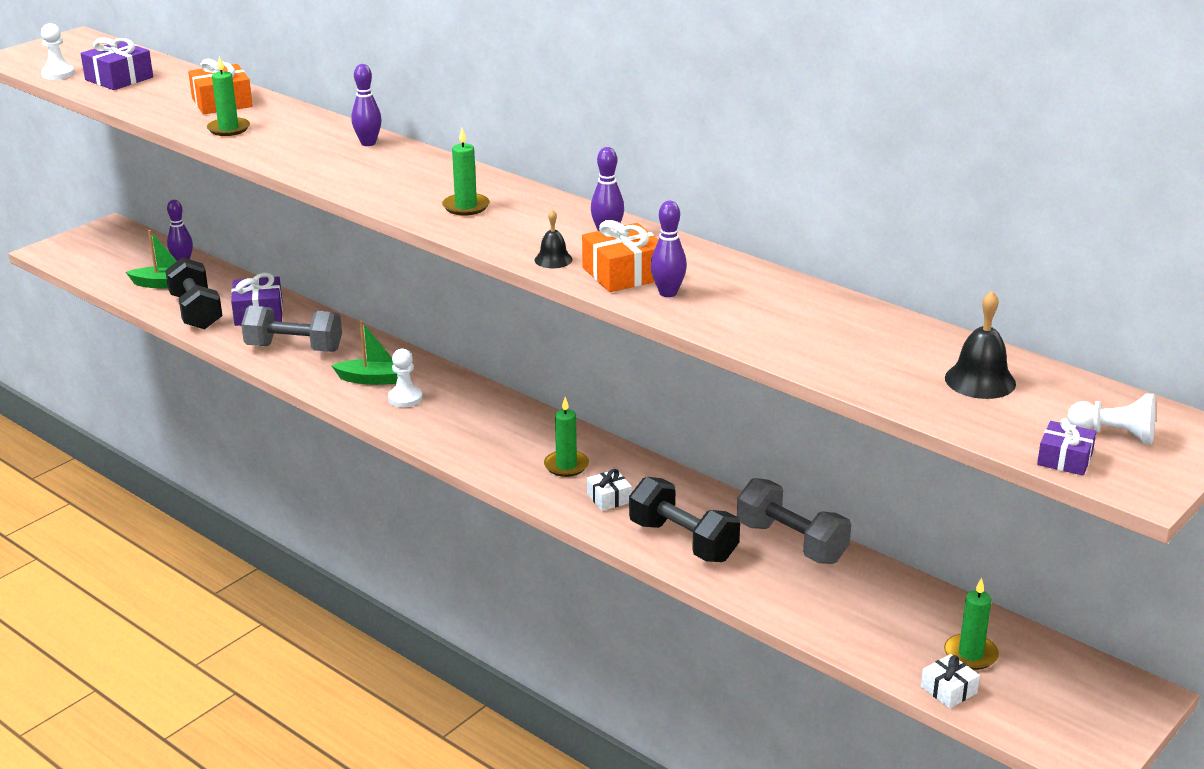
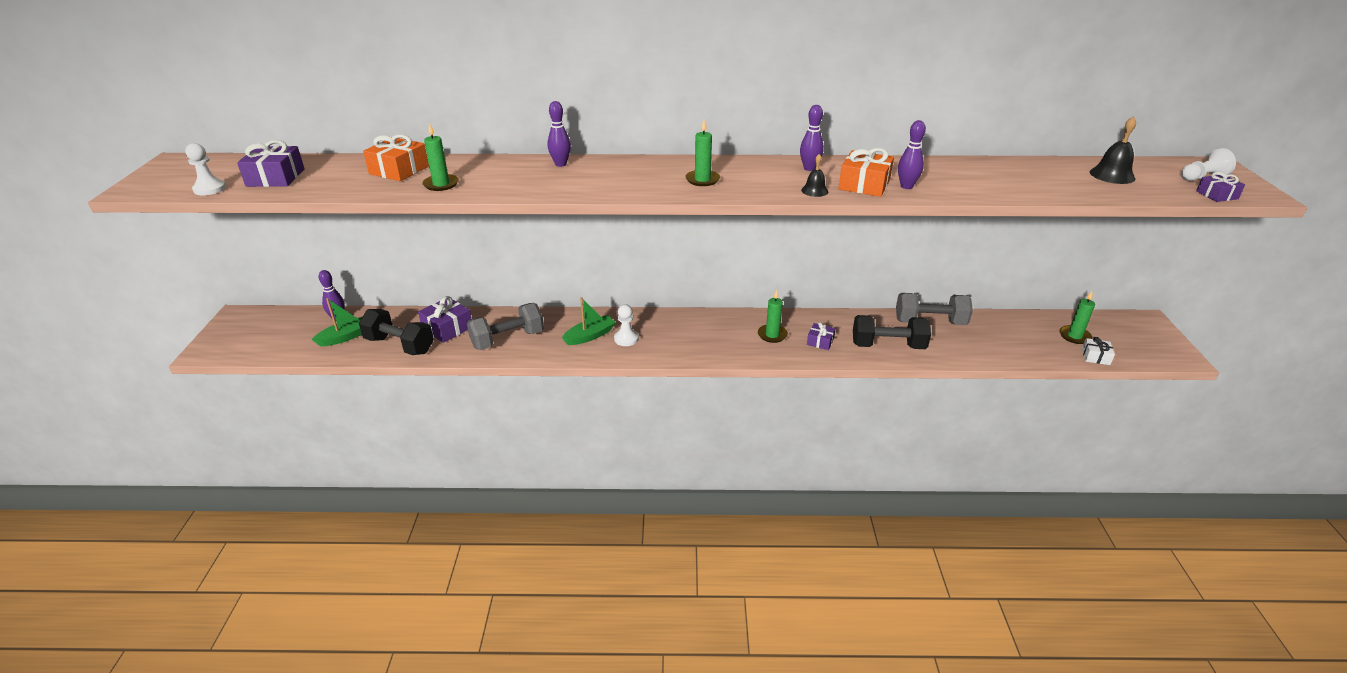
camera: 40 degrees left, 5 degrees up
(609, 498) = (820, 341): white gift -> purple gift

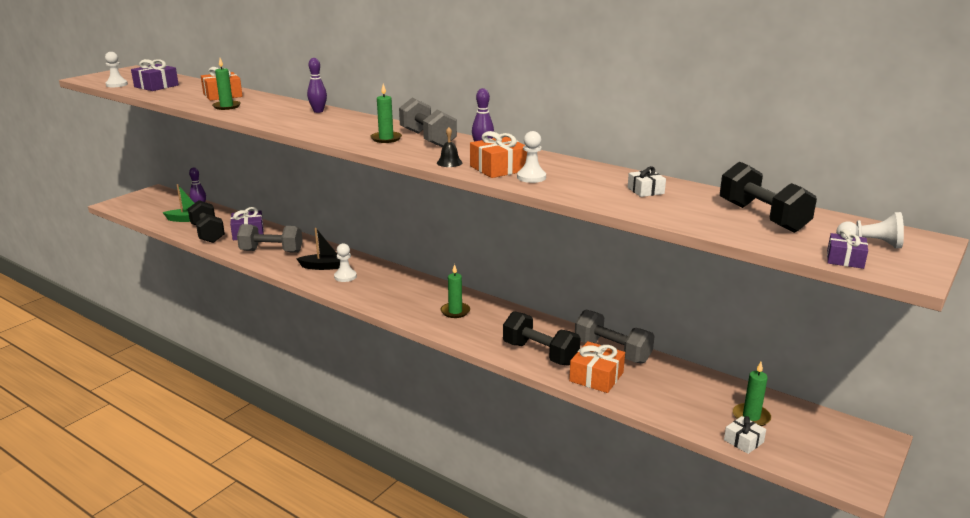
camera: 35 degrees right, 10 degrees down
(590, 336) = (324, 267): green boat -> black boat
(739, 169) = (427, 139): none -> grey dumbbell
(820, 341) = (486, 329): purple gift -> none
(906, 186) = (531, 177): purple bowling pin -> white pawn
(950, 348) = (596, 377): none -> orange gift
(1003, 174) = (645, 190): none -> white gift
(1112, 175) = (762, 217): black bell -> black dumbbell

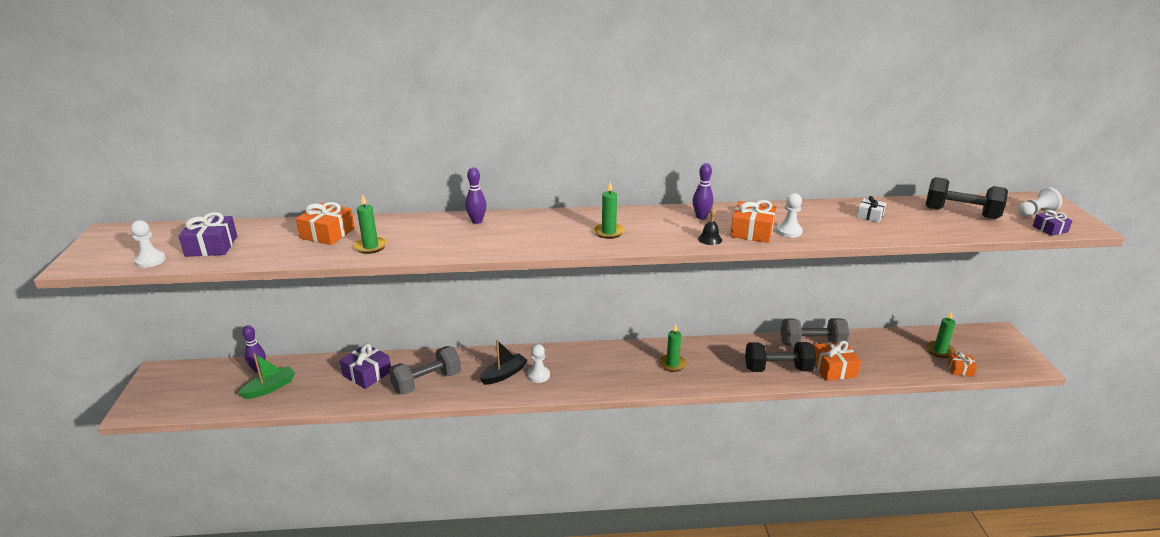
camera: 40 degrees left, 5 degrees up
(208, 233) = (324, 394): black dumbbell -> none
(427, 139) = (639, 220): grey dumbbell -> none
(743, 441) = (960, 369): white gift -> orange gift

